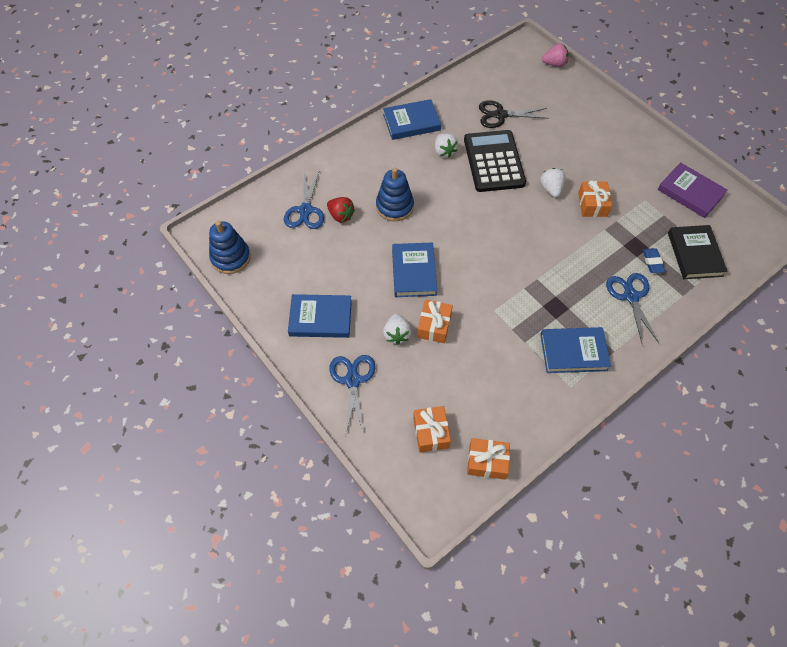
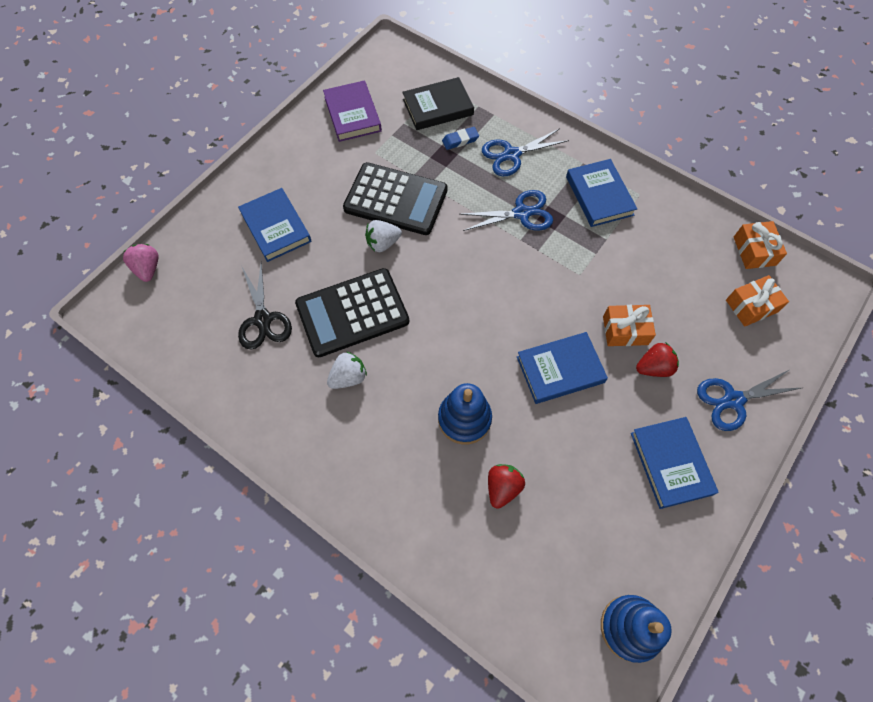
camera: 105 degrees left, 5 degrees up
(305, 210) = (509, 543): blue scissors -> blue scissors (521, 213)
(397, 334) = (653, 367): white strawberry -> red strawberry
(411, 122) = (299, 435): blue book -> blue book (276, 227)
(592, 204) = (395, 199): orange gift -> black calculator
(690, 192) = (352, 114): purple book -> purple book turned 45 degrees counterclockwise

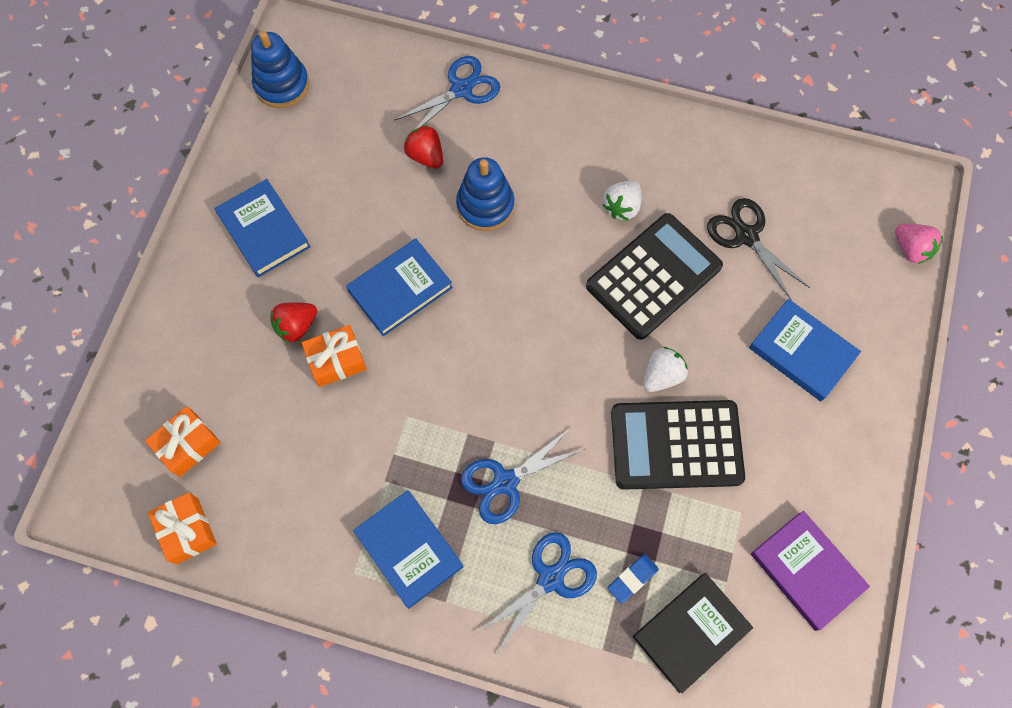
camera: 160 degrees right, 5 degrees up
(502, 487) = (426, 156): red strawberry -> red strawberry turned 135 degrees clockwise
(733, 400) = (203, 318): blue scissors -> blue scissors (461, 89)

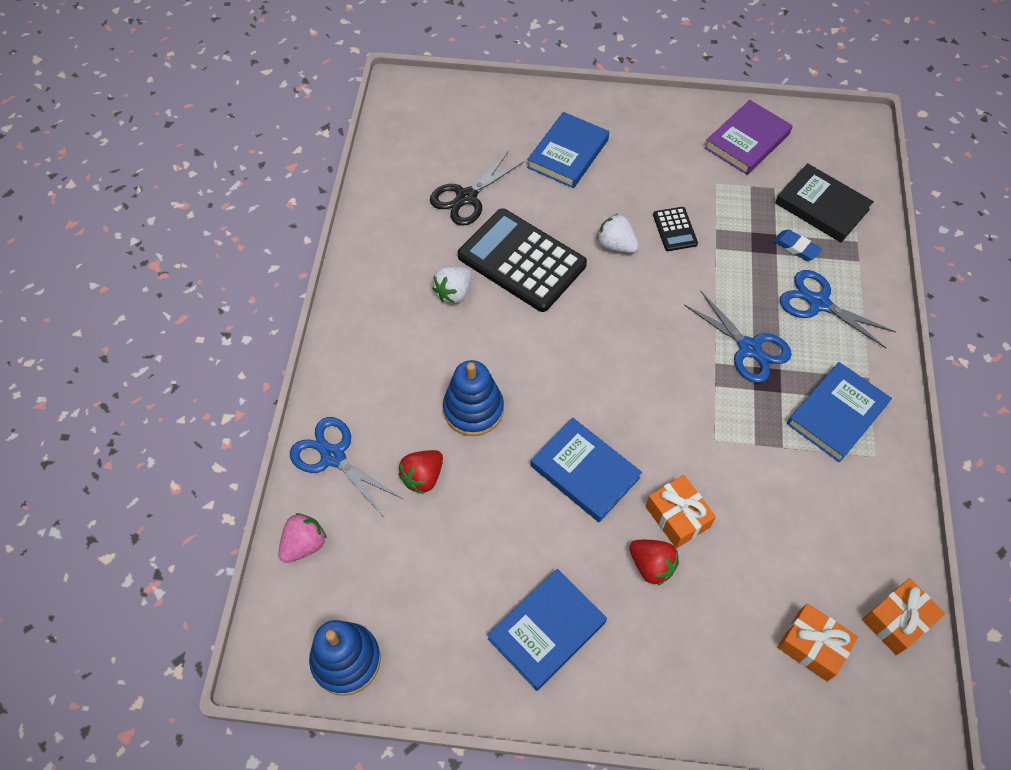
camera: 100 degrees left, 10 degrees down
(622, 207) = (454, 292): white strawberry -> white strawberry turned 105 degrees clockwise
(676, 445) = (674, 229): black calculator -> black calculator, size x0.45
(911, 249) = (457, 90): pink strawberry -> pink strawberry (304, 544)

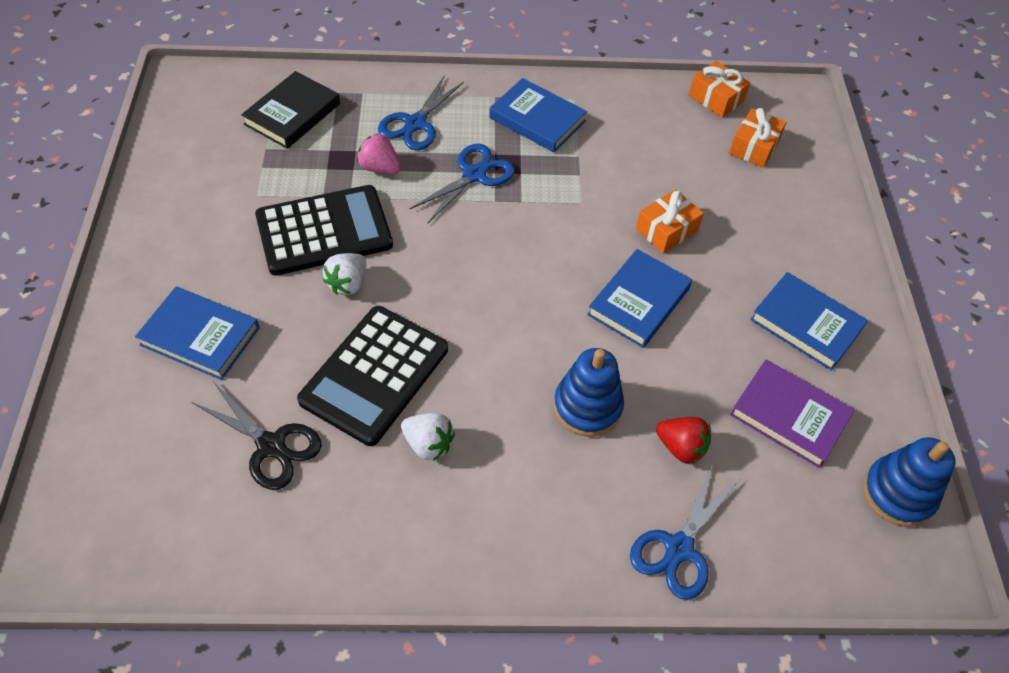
camera: 100 degrees left, 5 degrees down
(304, 544) = (793, 560): pink strawberry -> pink strawberry (380, 168)
(651, 566) = (719, 248): red strawberry -> none
(674, 229) = (324, 231): black calculator -> black calculator, size x2.22
(747, 141) = (194, 167): purple book -> purple book (789, 416)
(796, 247) = (347, 135): blue eraser -> none

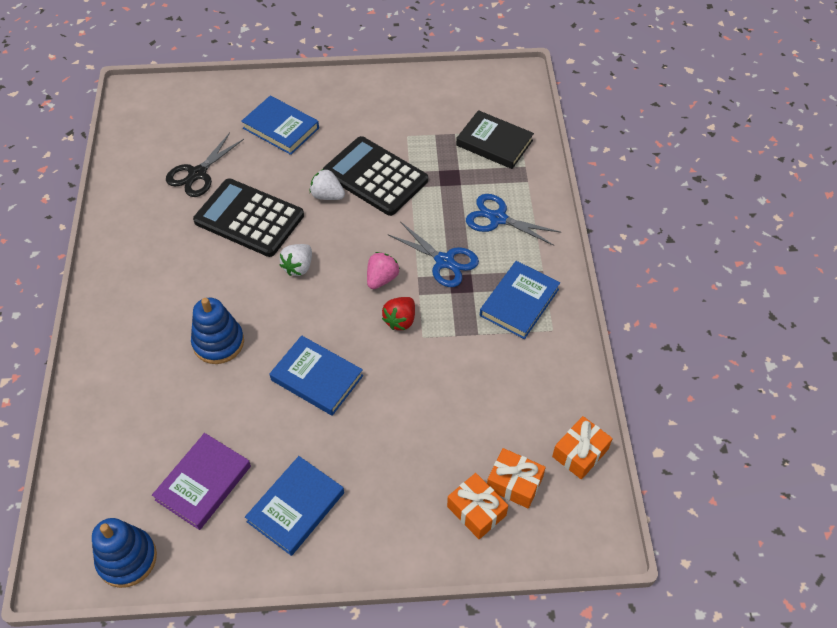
camera: 90 degrees right, 0 degrees up
(200, 336) = (281, 128): blue book -> blue book turned 75 degrees counterclockwise
(324, 231) = (375, 176): black calculator -> black calculator turned 150 degrees clockwise
(380, 168) = (443, 201): pink strawberry -> pink strawberry (381, 279)
(428, 444) = (193, 252): white strawberry -> white strawberry (298, 267)
(666, 230) = (396, 401): orange gift -> orange gift (476, 511)
(679, 548) = (100, 398): blue scissors -> none
(681, 447) = (180, 403): red strawberry -> red strawberry (400, 320)

